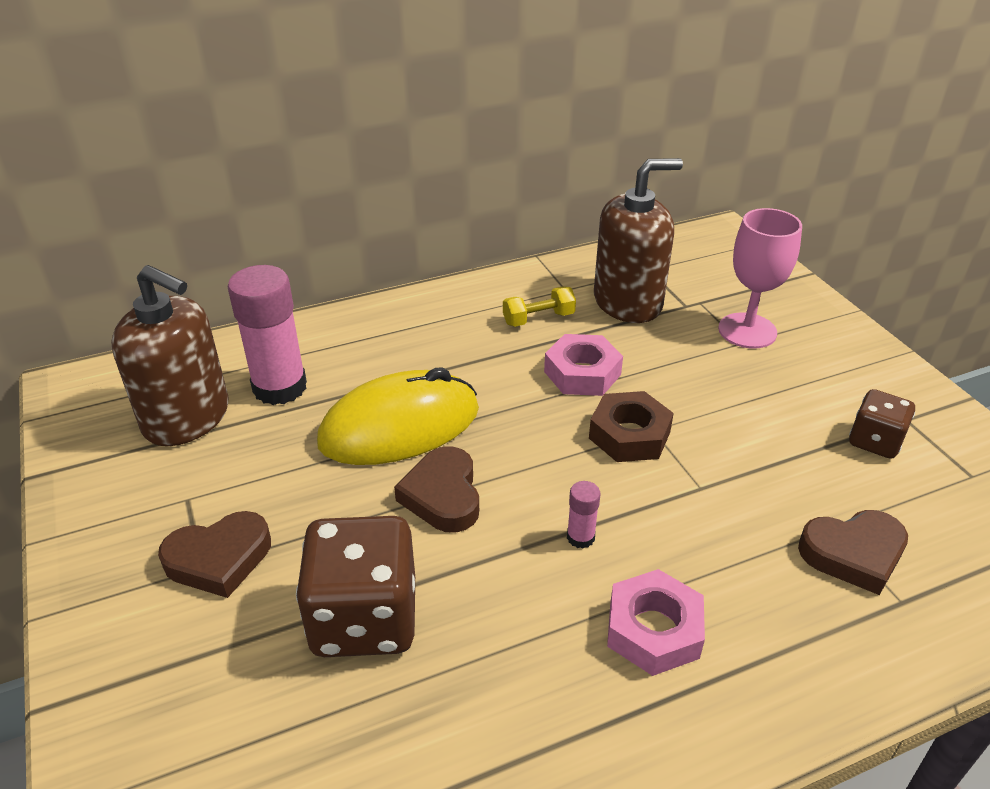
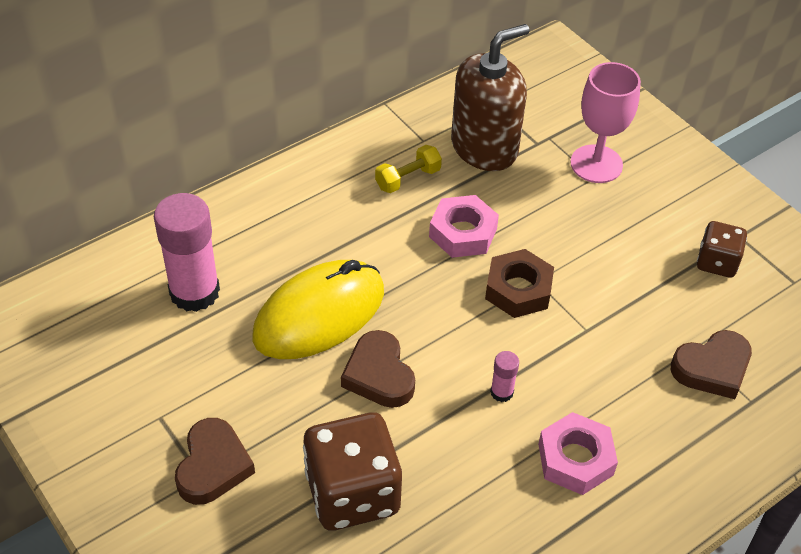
camera: 15 degrees left, 10 degrees up
(187, 418) = (122, 338): brown soap dispenser -> none
(219, 559) = (213, 466): brown heart -> brown heart turned 45 degrees counterclockwise

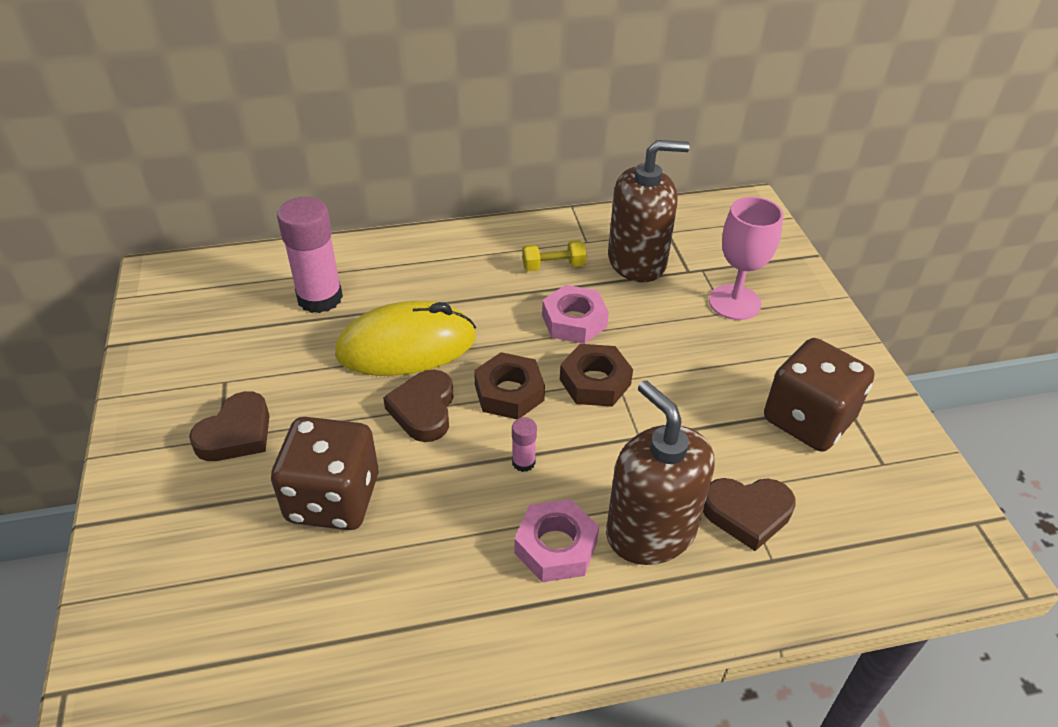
camera: 25 degrees right, 5 degrees down
(447, 328) = (509, 393): none -> brown nut
(644, 414) = (651, 531): none -> brown soap dispenser
(717, 262) = (808, 420): brown dice -> brown dice, size x1.78

